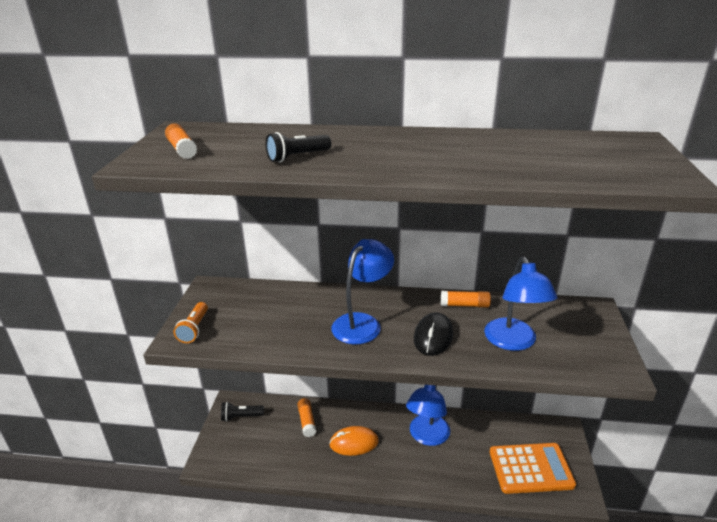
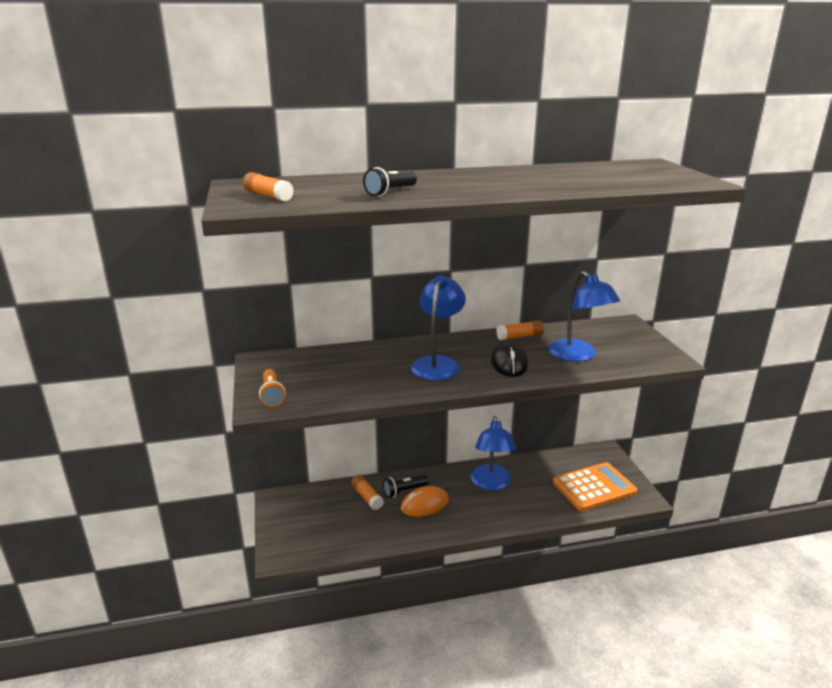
camera: 20 degrees left, 5 degrees down
(241, 416) = (294, 508): black flashlight -> black flashlight (404, 491)

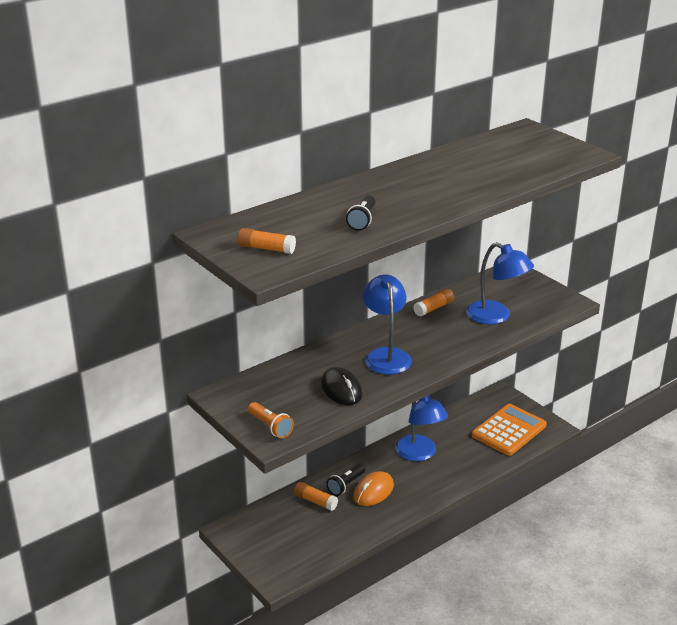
camera: 25 degrees left, 5 degrees up
(509, 363) = (445, 339): black mouse -> black mouse (341, 389)

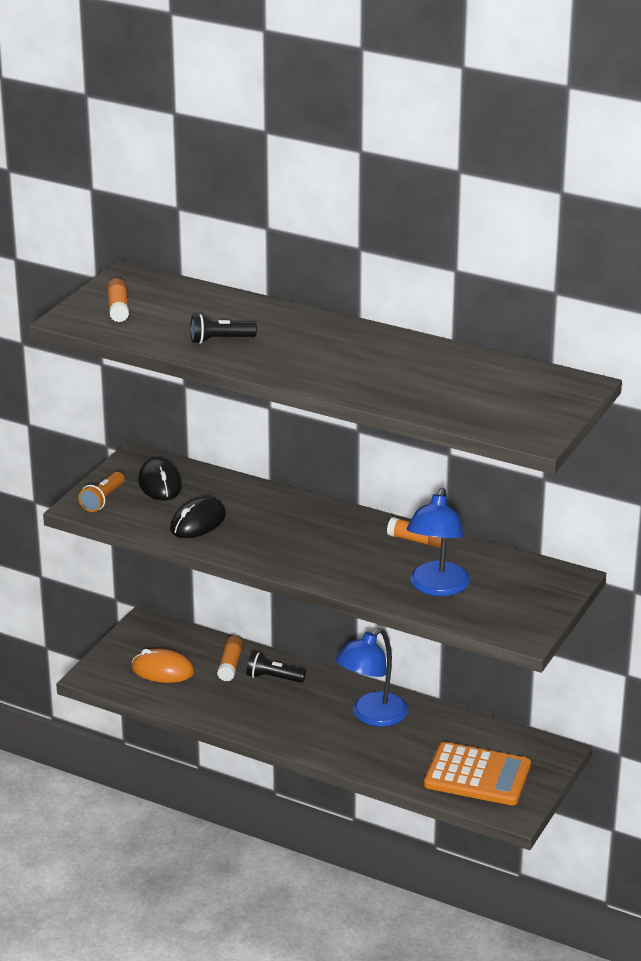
camera: 65 degrees right, 0 degrees up
(270, 393) = (160, 484): none -> black mouse
(373, 491) = (276, 700): orange mouse -> orange mouse (162, 670)
(386, 355) = (286, 533): blue lamp -> none

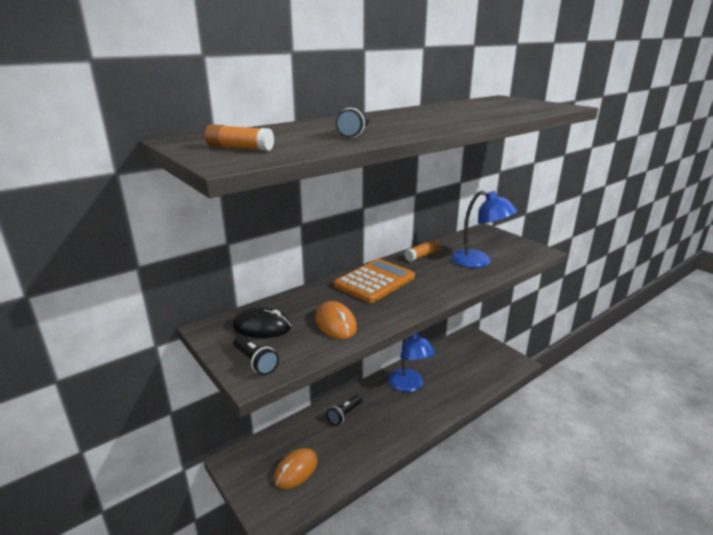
camera: 65 degrees left, 5 degrees down
(103, 500) = (255, 362): orange flashlight -> black flashlight
(198, 522) = (335, 323): black mouse -> orange mouse
(230, 665) = (316, 431): orange glue stick -> none
(477, 775) = (482, 365): orange calculator -> orange calculator (375, 281)

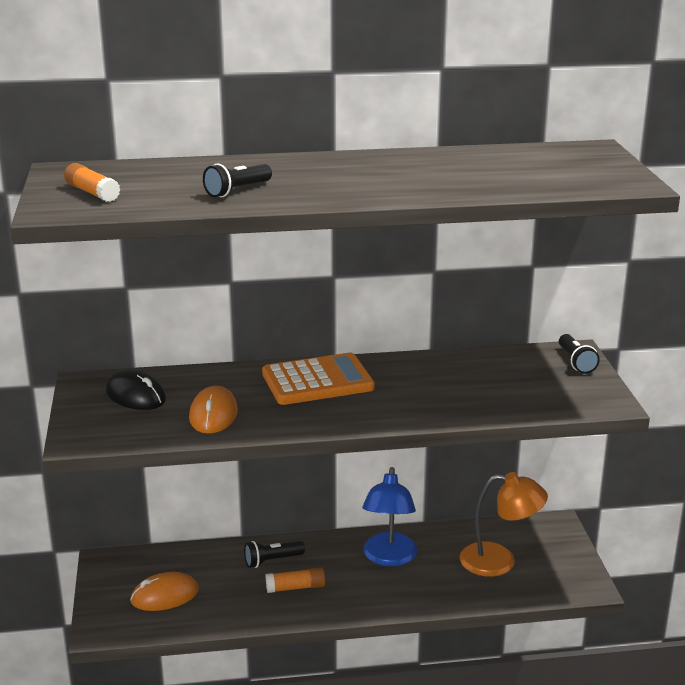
camera: 30 degrees right, 0 degrees up
(255, 362) = (94, 427): black flashlight -> black flashlight (576, 362)
(422, 256) = (424, 365): orange glue stick -> orange glue stick (296, 587)
(466, 365) = (499, 561): none -> orange lamp
(478, 262) = (490, 393): blue lamp -> none

